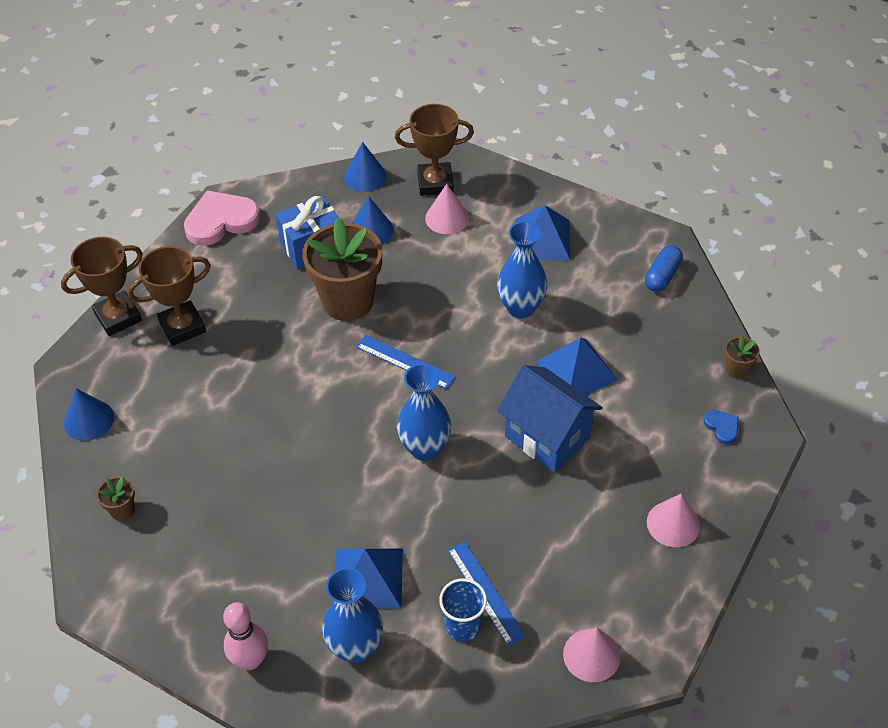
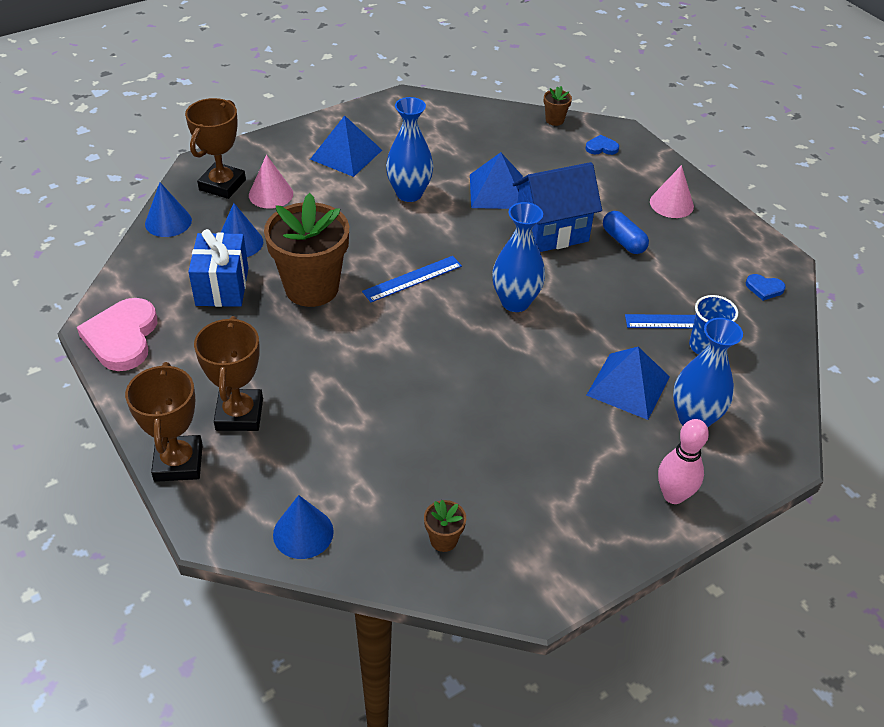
camera: 65 degrees left, 5 degrees down
(591, 655) = (764, 288): pink cone -> blue heart
(662, 276) = (439, 115): blue capsule -> blue capsule (623, 241)

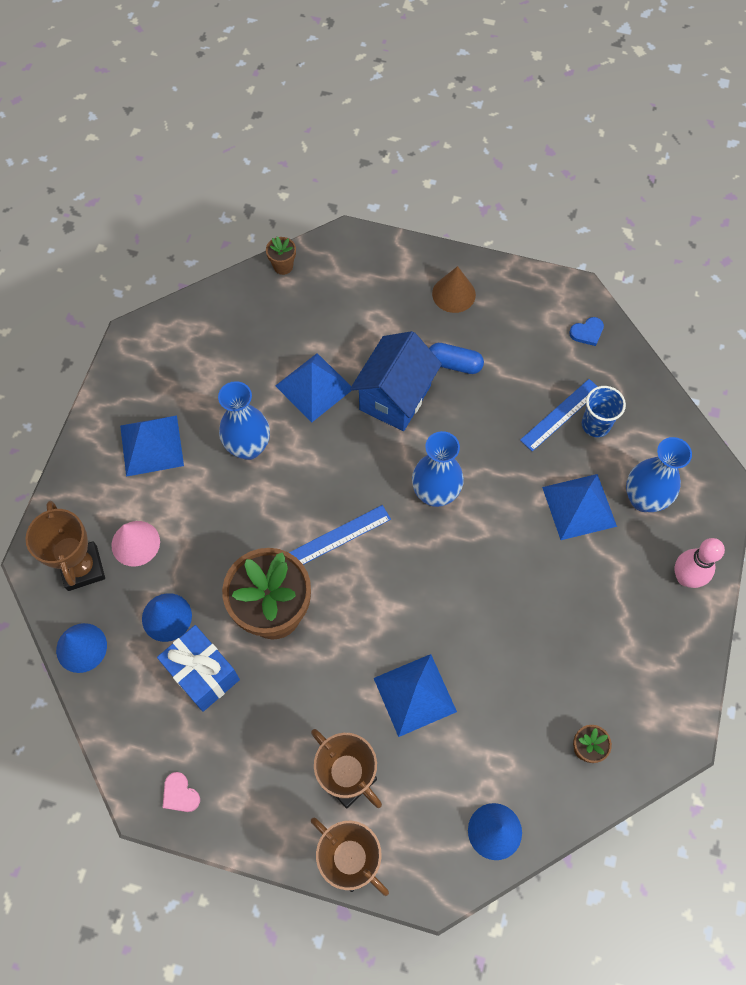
camera: 40 degrees left, 20 degrees up
(122, 337) = (180, 794): pink heart -> pink heart, size x0.46
(350, 404) = (414, 695): none -> blue pyramid
(412, 279) = (340, 536): blue ruler -> blue ruler turned 45 degrees clockwise
(601, 147) = (348, 270): blue heart -> none
(671, 204) = (453, 294): pink cone -> brown cone

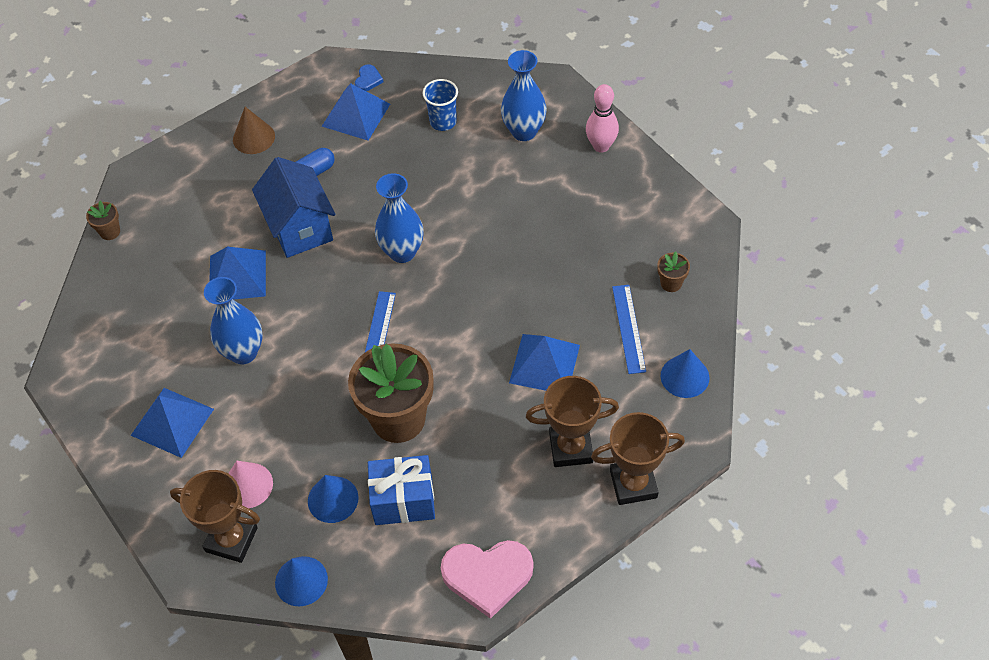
camera: 50 degrees left, 10 degrees down
(180, 794) = (487, 576): pink heart -> pink heart, size x2.17
(560, 414) = (415, 136): blue ruler -> blue ruler (628, 328)
(579, 506) = (494, 171): blue pyramid -> blue pyramid (356, 115)

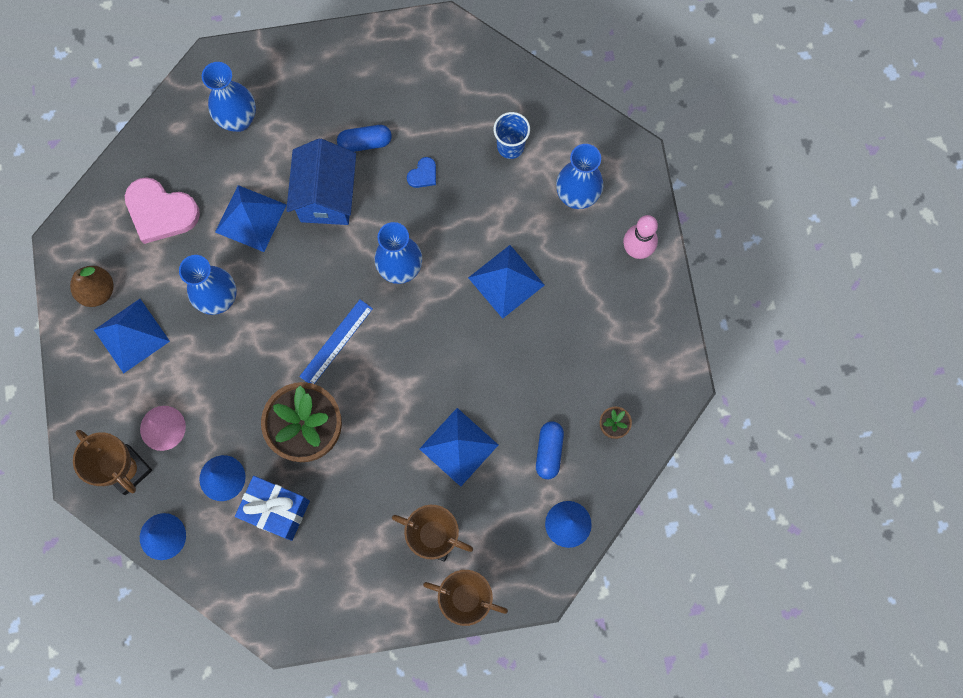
camera: 25 degrees right, 20 degrees up
(110, 232) = (166, 114): brown flower pot -> none
(117, 401) = (97, 291): none -> brown pear
(182, 207) = (238, 120): none -> blue vase
(254, 137) = (335, 75): brown cone -> none
(356, 115) = (437, 97): blue pyramid -> blue pyramid (506, 281)
(368, 80) = (468, 62): blue heart -> blue heart (423, 174)
(487, 576) = (306, 613): pink heart -> pink heart (161, 212)
(628, 328) = (549, 451): blue ruler -> blue capsule

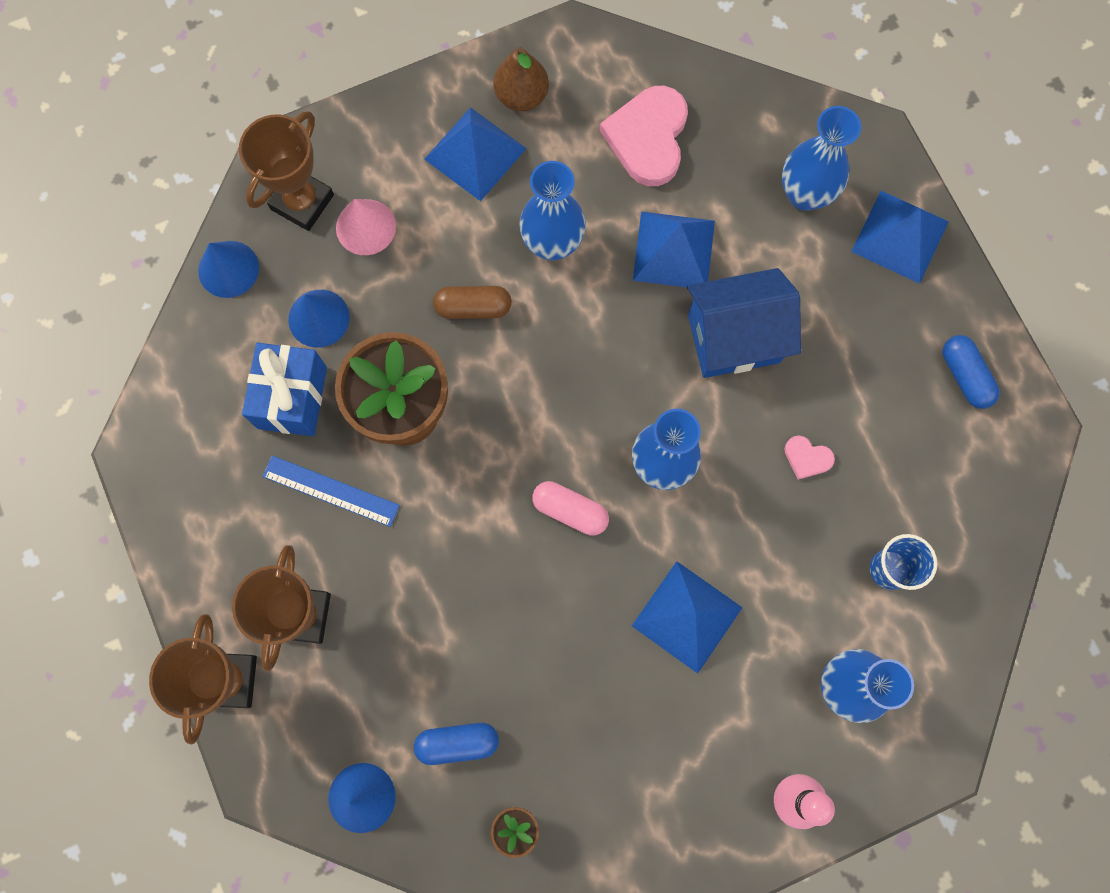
camera: 75 degrees right, 0 degrees up
(249, 366) = (473, 307): none -> brown capsule
(336, 342) = (535, 409): blue ruler -> blue ruler (331, 491)
(365, 142) = (827, 366): blue capsule -> blue capsule (965, 376)
(414, 337) = (570, 511): none -> pink capsule
(423, 174) = (807, 458): blue heart -> pink heart
(459, 447) = (433, 613): blue pyramid -> blue pyramid (900, 236)

